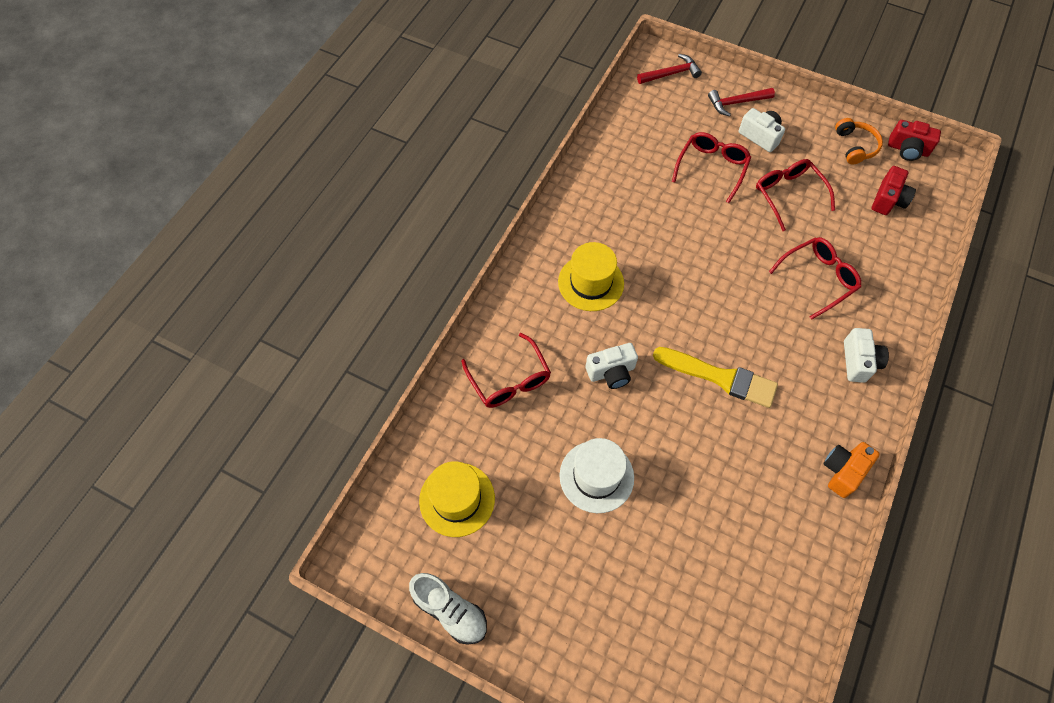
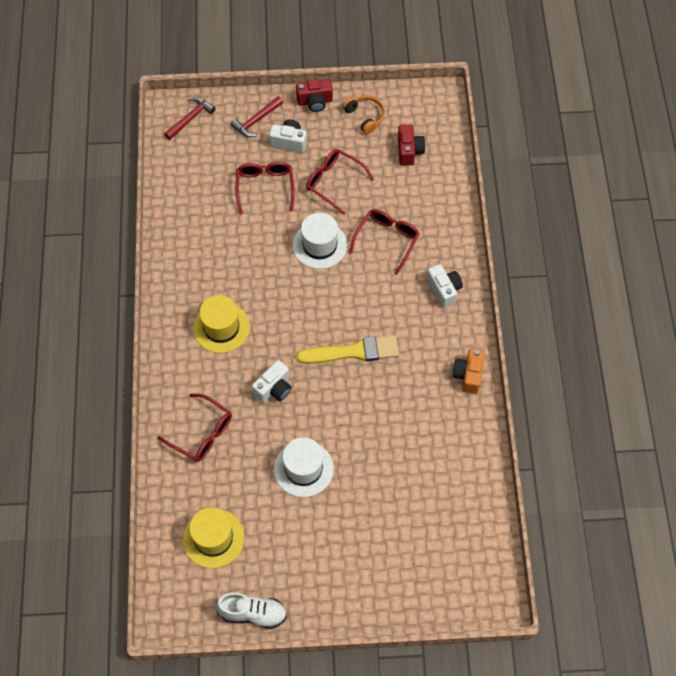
camera: 30 degrees left, 0 degrees up
(740, 249) = (319, 245): none -> white hat
(907, 149) = (405, 101): red camera -> red camera (315, 101)

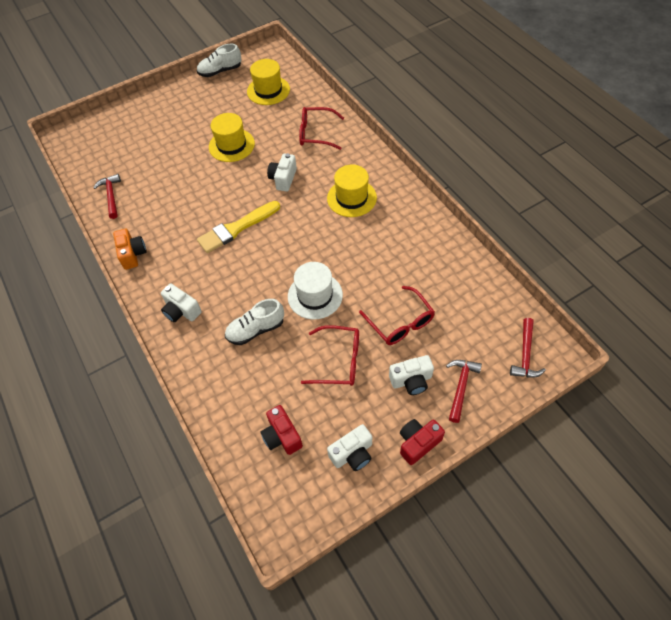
camera: 155 degrees right, 5 degrees down
(303, 469) = (231, 145): white hat -> yellow hat
(365, 117) = (352, 454): orange headphones -> white camera
(387, 240) = (256, 330): red glasses -> white shoe
(467, 466) = (111, 196): none -> red hammer

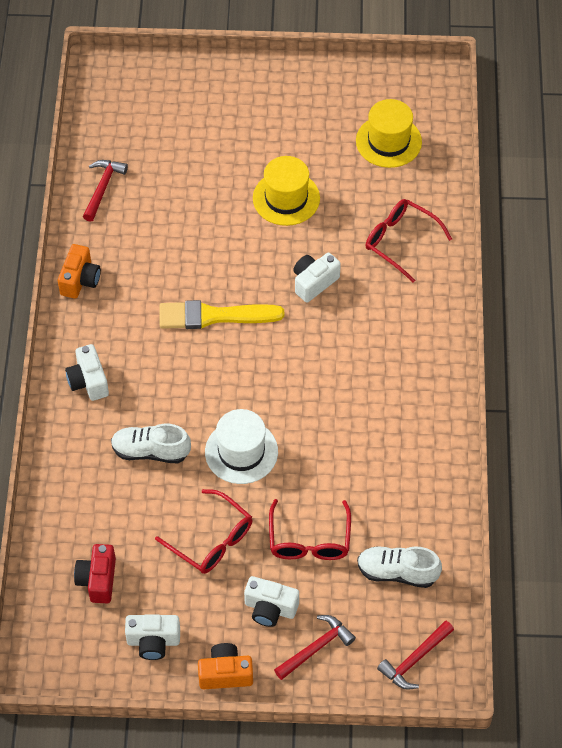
camera: 30 degrees right, 0 degrees up
(220, 71) = (349, 76): white shoe -> white shoe (397, 572)
(351, 198) = (375, 356): yellow hat -> none
(418, 443) = (225, 673): red camera -> orange camera

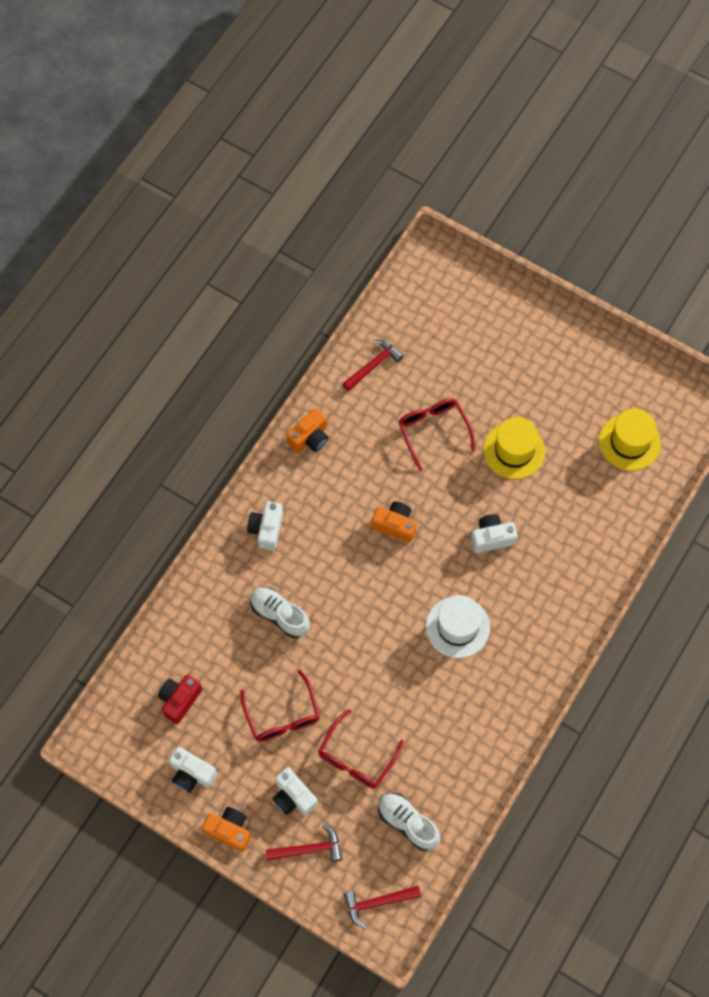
camera: 30 degrees right, 10 degrees up
(214, 316) = (395, 525): yellow brush -> orange camera
(241, 452) = (348, 654): white hat -> white hat (457, 627)
(400, 241) = (584, 538): red glasses -> red glasses (433, 431)

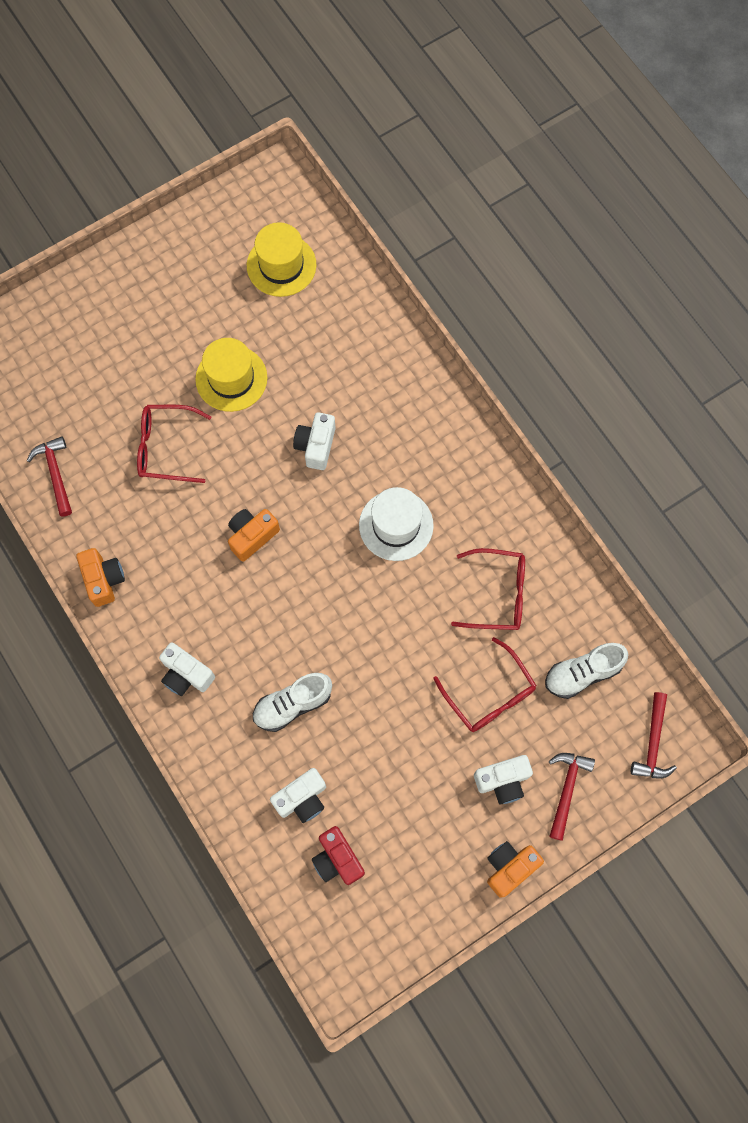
camera: 65 degrees left, 5 degrees up
(191, 773) = (428, 882): white camera -> white camera (302, 798)
(282, 715) = (407, 752): red glasses -> red glasses (497, 594)

